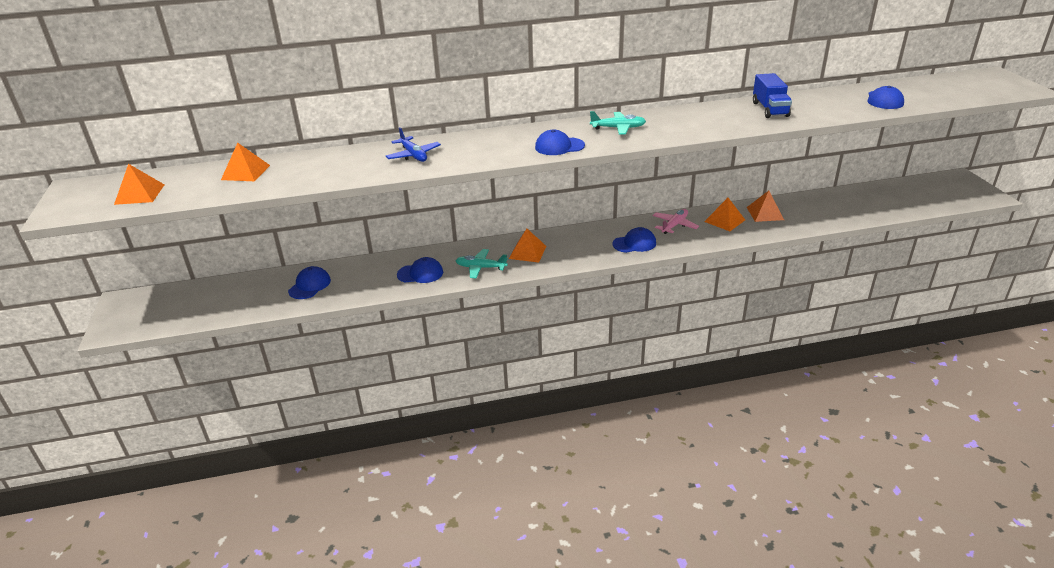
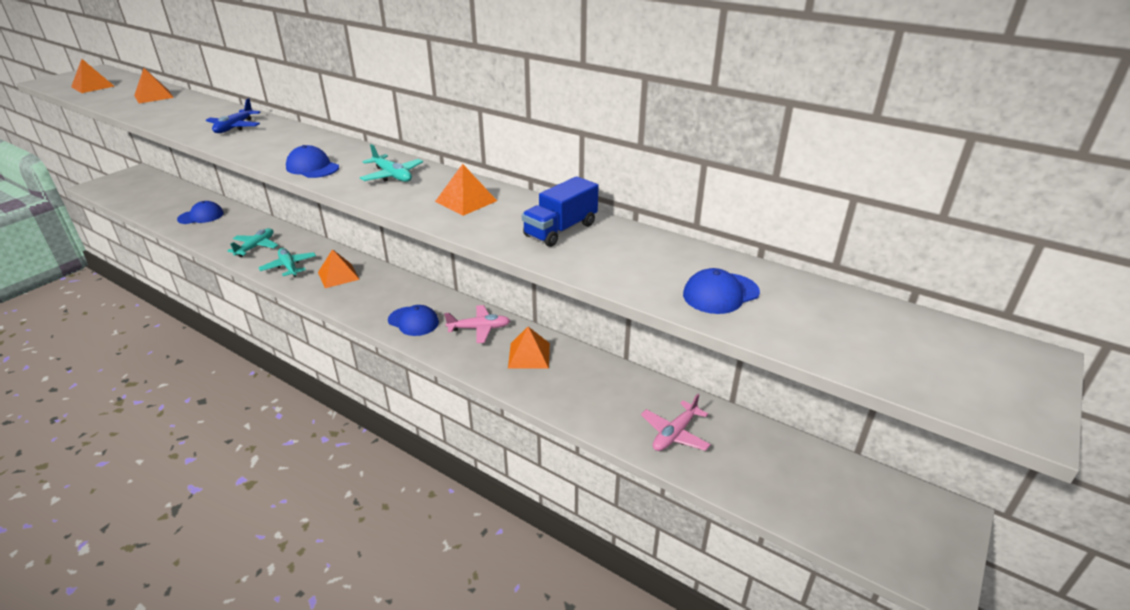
camera: 45 degrees right, 0 degrees up
(420, 273) = (256, 247): blue cap -> turquoise plane
(765, 213) = (582, 376): orange pyramid -> orange pyramid (466, 201)
(844, 209) = (674, 434): none -> pink plane

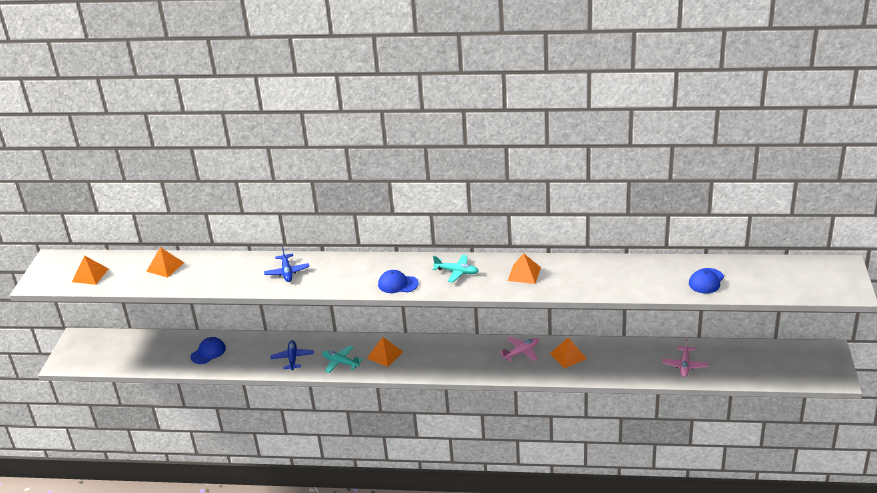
camera: 25 degrees left, 0 degrees up
(256, 247) = (292, 358): turquoise plane -> blue plane
(413, 321) = (475, 364): blue cap -> none
(560, 230) = (597, 273): blue truck -> none

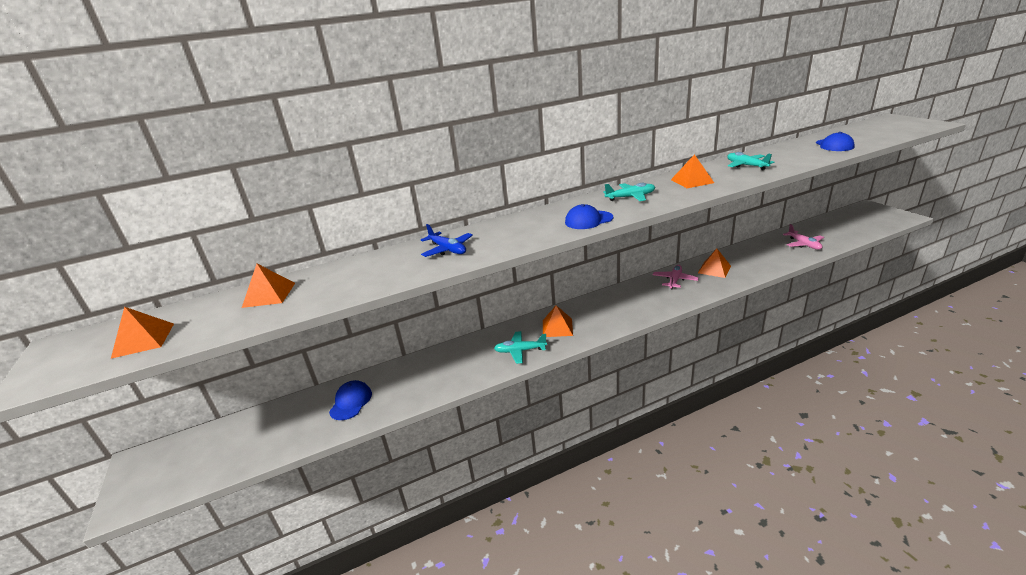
camera: 30 degrees left, 5 degrees down
(292, 358) = (462, 367): blue plane -> none
(592, 274) = (746, 166): none -> turquoise plane

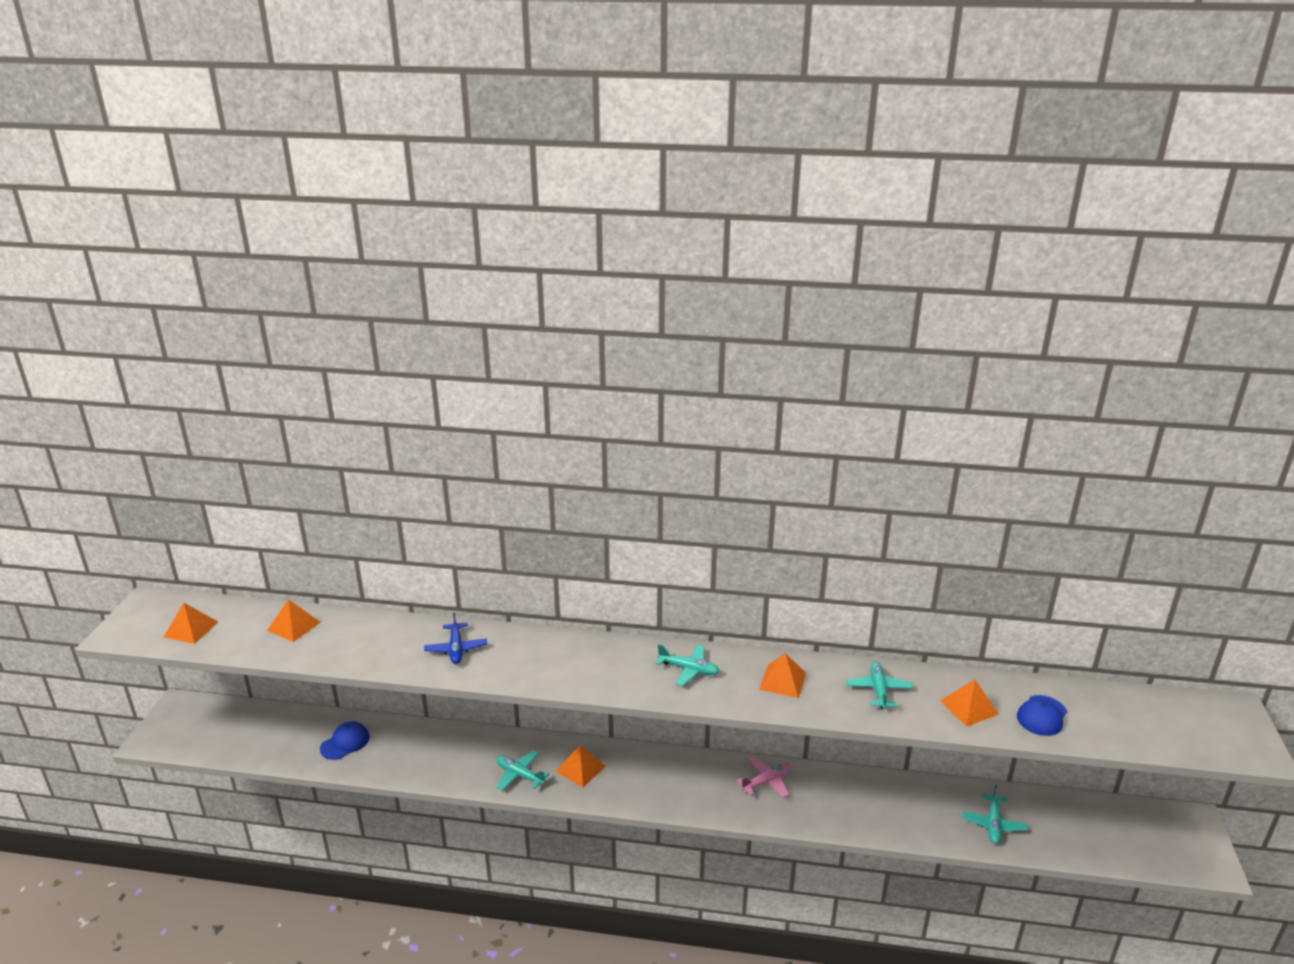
camera: 30 degrees right, 0 degrees up
(588, 220) = (606, 681): blue cap -> none
(714, 269) = (830, 793): orange pyramid -> orange pyramid (969, 707)
(804, 244) = (993, 824): pink plane -> turquoise plane

